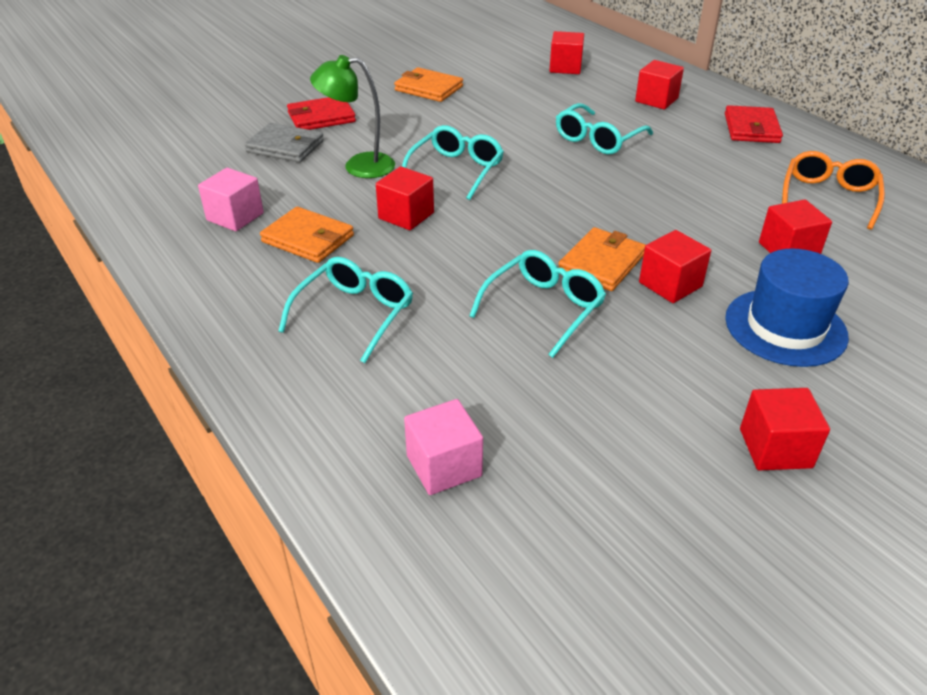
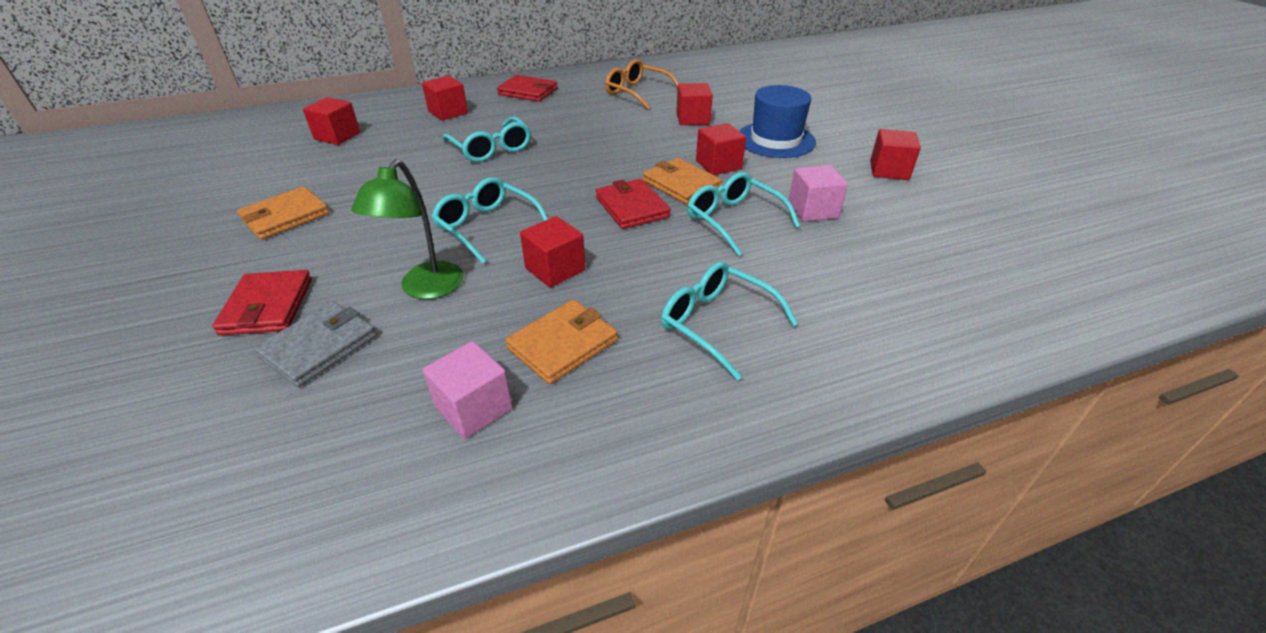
camera: 75 degrees left, 0 degrees up
(444, 466) = (922, 298): pink cube -> pink cube (813, 210)
(533, 238) = (632, 207): none -> red wallet

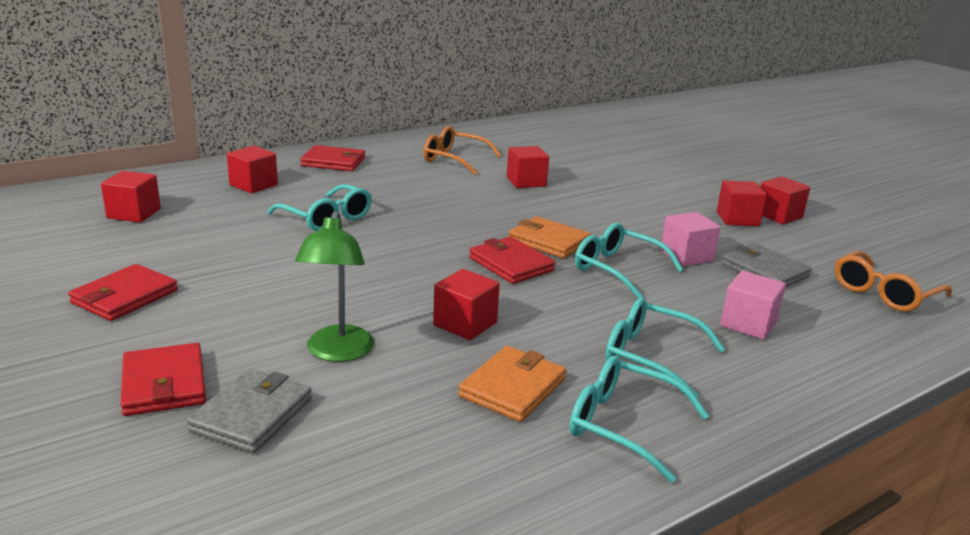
camera: 15 degrees left, 15 degrees down
(285, 216) = (124, 297): orange wallet -> red wallet
(474, 408) = (456, 450): pink cube -> pink cube (748, 324)
(487, 226) = (368, 291): turquoise glasses -> turquoise glasses (623, 425)
(718, 165) = (575, 222): red cube -> red cube (778, 215)
(775, 140) = (618, 197): blue hat -> none
(889, 232) = (764, 270): none -> grey wallet
(1014, 270) = (884, 293): none -> orange glasses

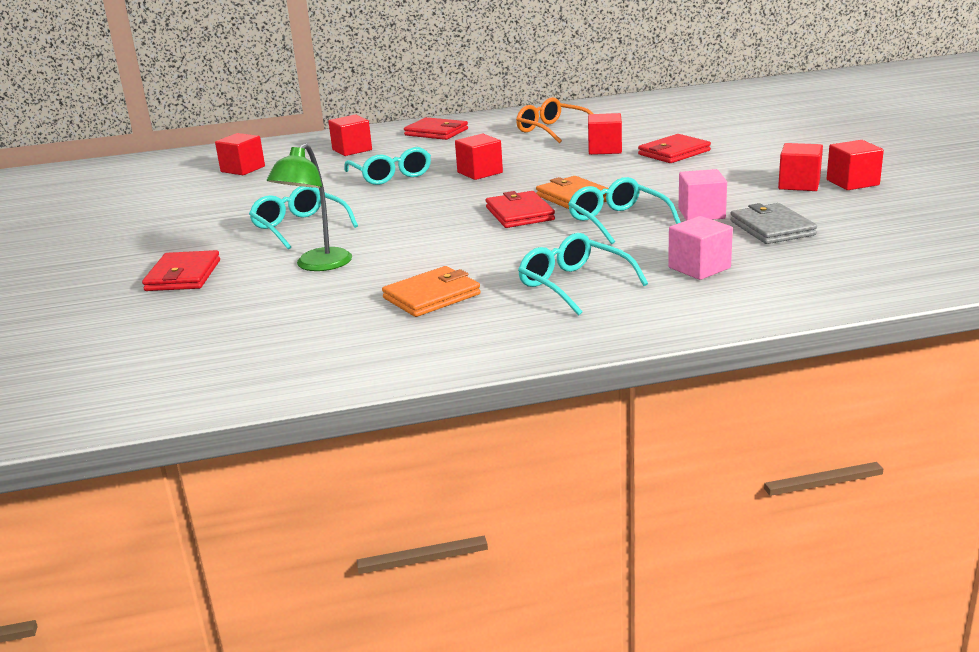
camera: 25 degrees right, 0 degrees up
(124, 297) = (196, 223): red wallet -> red wallet (674, 152)
(252, 415) = (227, 297): grey wallet -> none
(465, 324) = (435, 253): red cube -> red cube (480, 172)
(623, 425) = (497, 326): turquoise glasses -> turquoise glasses (299, 227)
(884, 293) = (886, 252): orange glasses -> none

